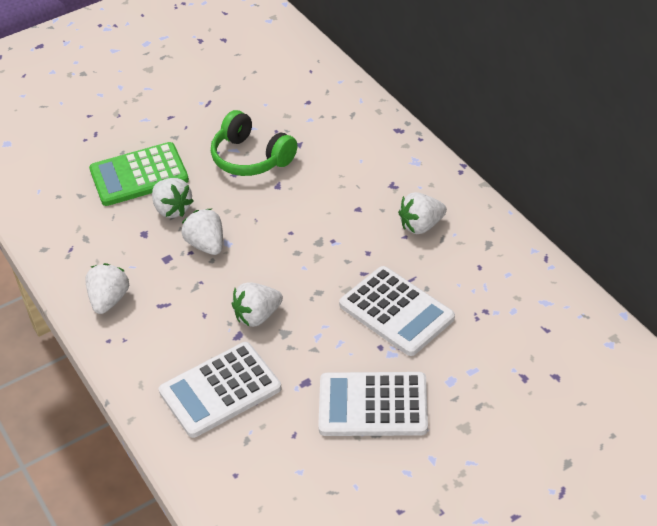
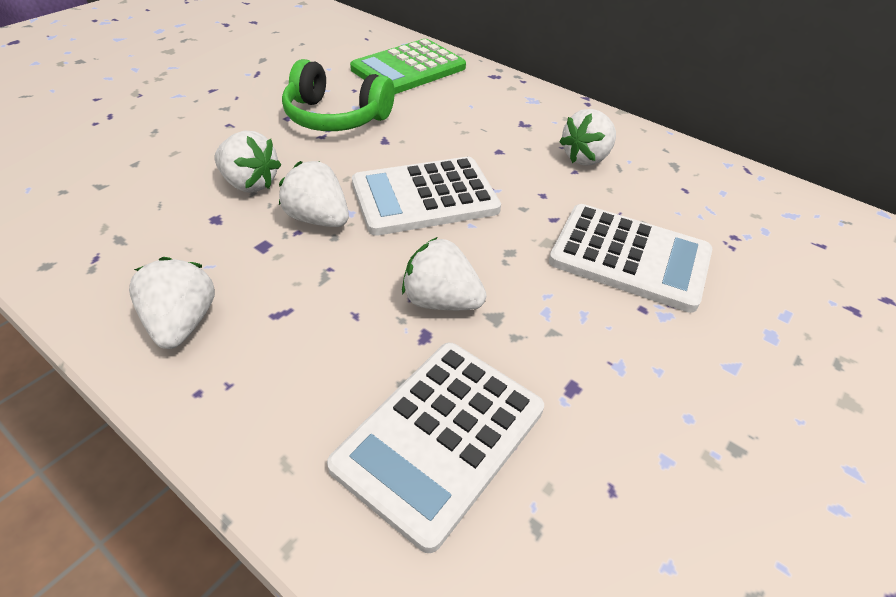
camera: 25 degrees left, 0 degrees up
(139, 175) = (186, 151): green calculator -> green calculator (408, 69)
(257, 316) = (441, 301): white strawberry -> white strawberry turned 75 degrees clockwise
(373, 405) = (698, 400): white calculator -> white calculator (425, 197)

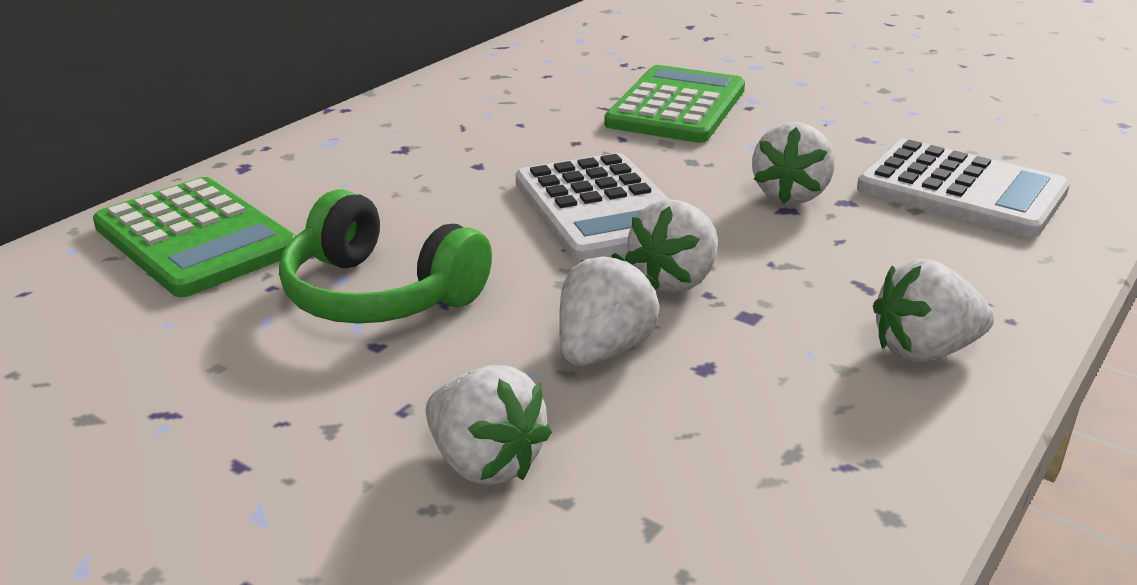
camera: 90 degrees left, 15 degrees down
(336, 117) = (379, 294): green headphones -> green headphones turned 105 degrees clockwise
(586, 158) = (489, 116): white strawberry -> white strawberry (485, 463)
(629, 258) = (677, 107): white calculator -> green calculator

